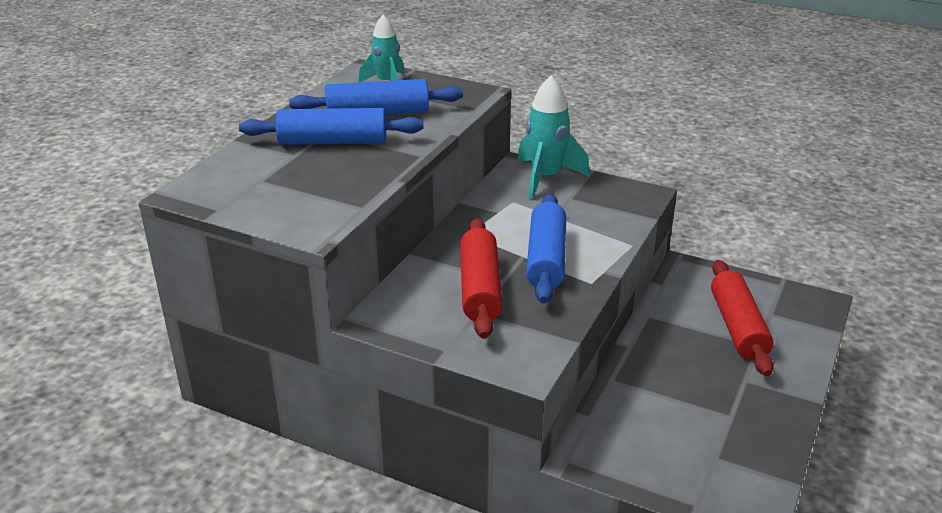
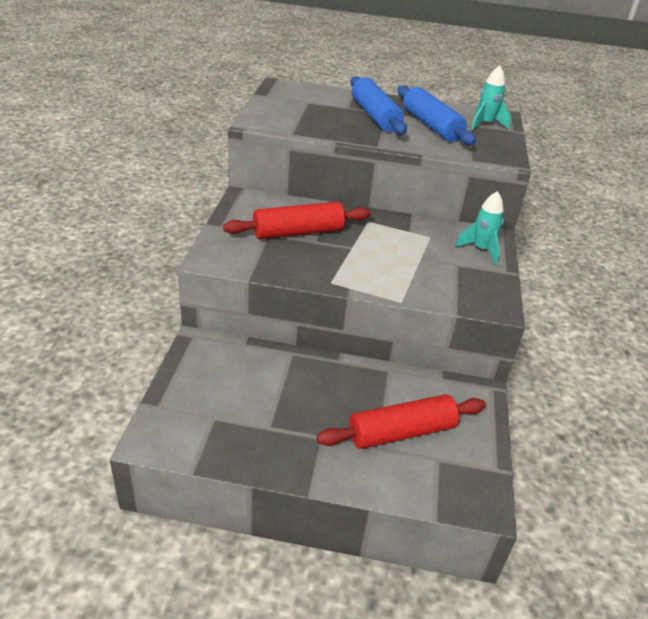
camera: 70 degrees right, 5 degrees up
(546, 178) = (481, 250): turquoise rocket -> turquoise rocket, size x0.66
(546, 259) = (353, 258): blue rolling pin -> none

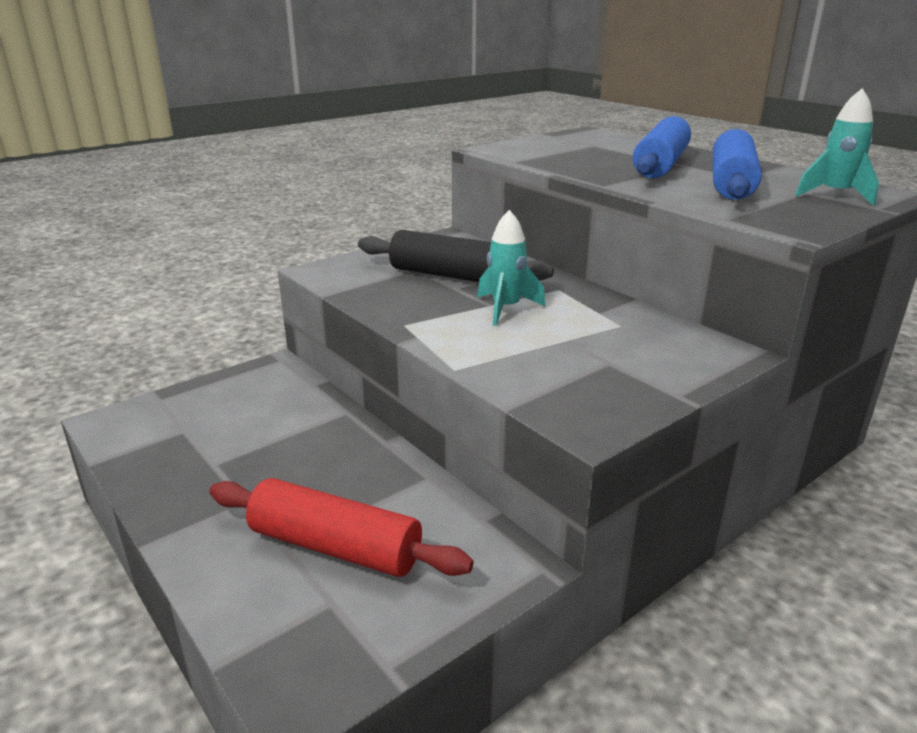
camera: 45 degrees right, 10 degrees down
(298, 232) = (451, 276): red rolling pin -> black rolling pin
(481, 250) = (679, 360): turquoise rocket -> turquoise rocket (506, 309)

